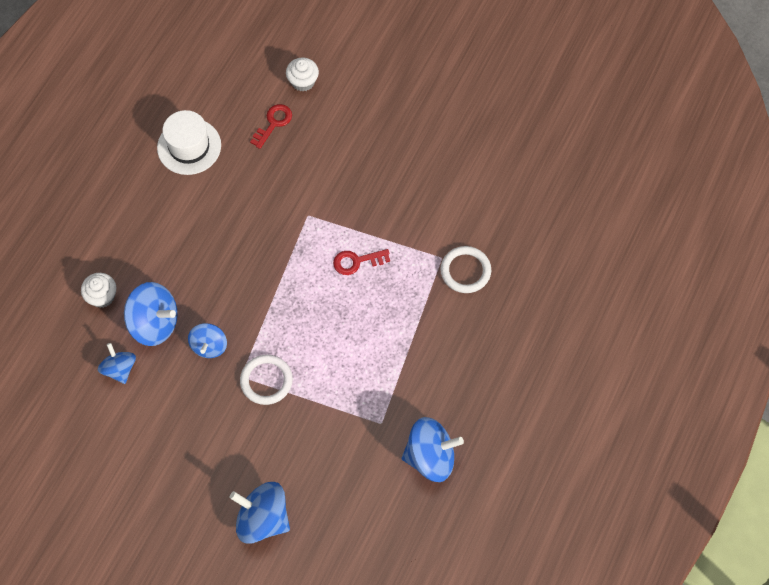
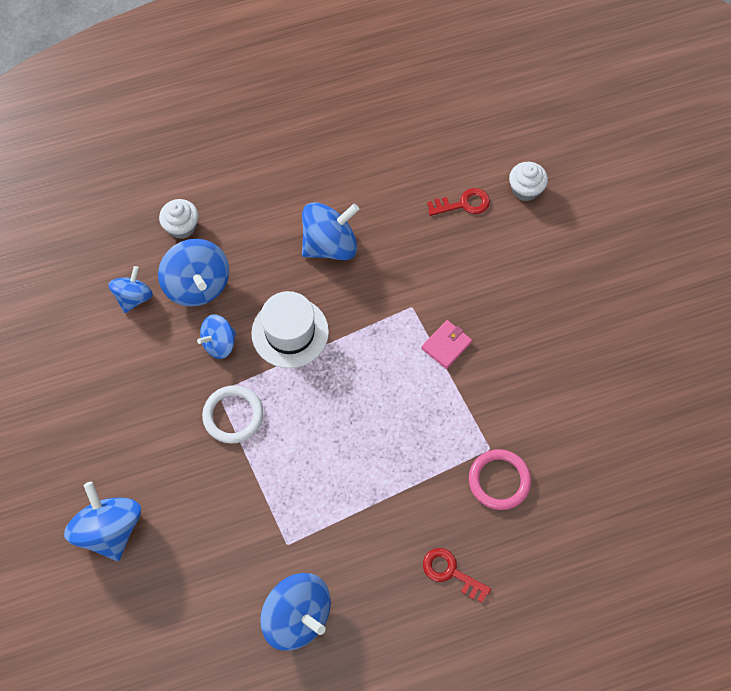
camera: 45 degrees right, 0 degrees up
(189, 146) = (374, 164): white hat -> white hat (290, 332)
(215, 222) = (330, 245): none -> blue spinning top
(353, 220) = (446, 345): none -> pink wallet
(357, 261) = (412, 384): red key -> red key (451, 572)
(465, 271) = (499, 480): white ring -> pink ring

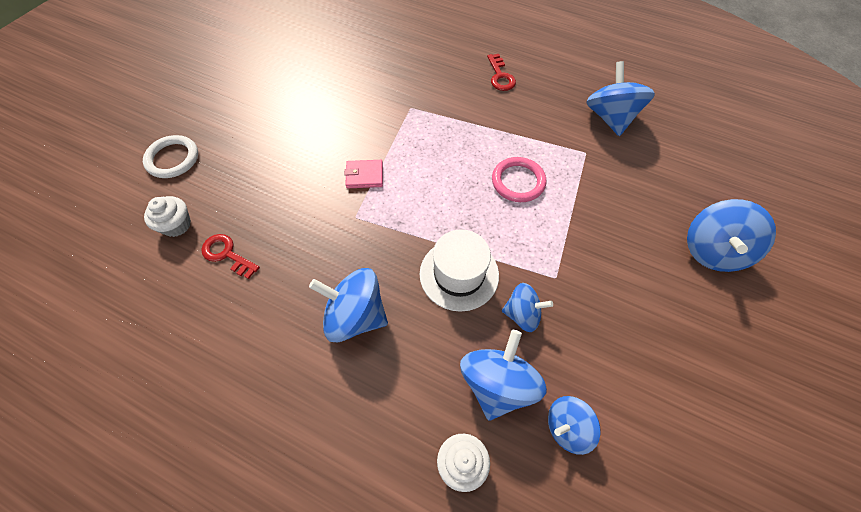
camera: 135 degrees left, 5 degrees down
(233, 415) = (557, 252): white ring -> white ring (173, 159)
(499, 480) = (425, 91): pink ring -> pink ring (518, 181)

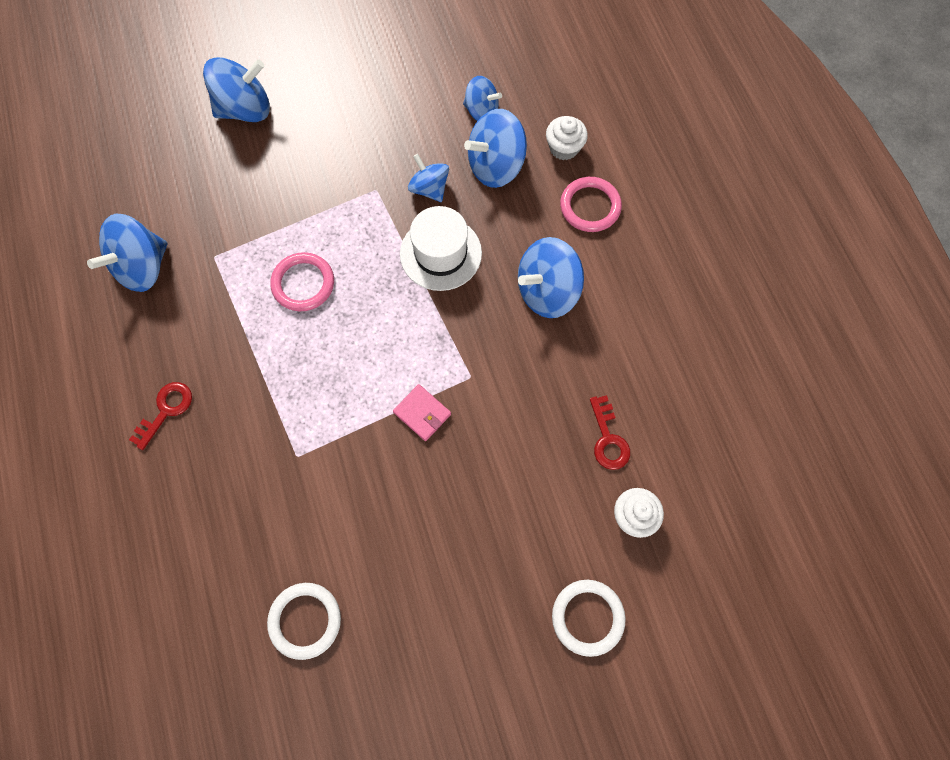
camera: 135 degrees left, 10 degrees up
(329, 61) = (305, 620): none -> white ring
(355, 315) = (547, 291): blue spinning top -> blue spinning top turned 90 degrees clockwise
(385, 422) = (590, 206): none -> pink ring

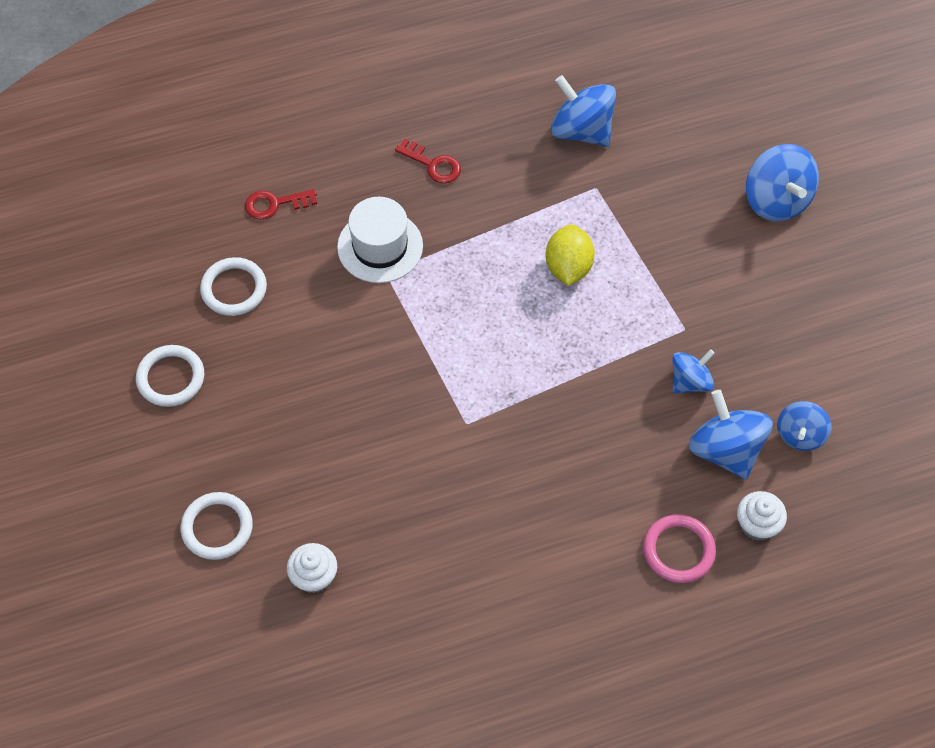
camera: 90 degrees right, 10 degrees down
(303, 283) = (568, 267): pink ring -> yellow lemon
(414, 684) = (171, 378): none -> white ring
(422, 413) = (427, 379): pink wallet -> none
(440, 253) = (609, 394): white hat -> white hat (380, 246)
(547, 291) = (567, 500): blue spinning top -> none
(608, 438) = (397, 556): red key -> red key (275, 204)

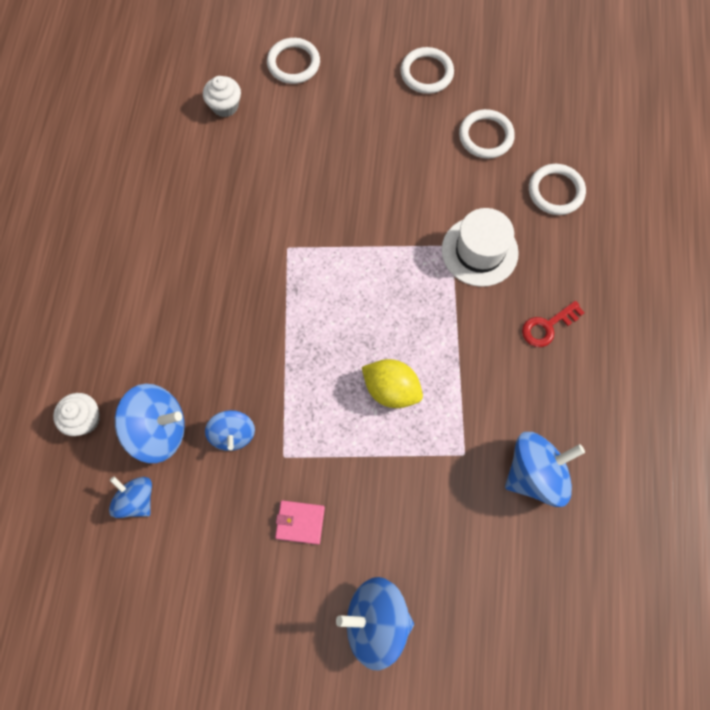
camera: 115 degrees right, 10 degrees up
(275, 204) = (555, 191): red key -> white ring
(678, 550) = (100, 349): pink ring -> none
(734, 290) = (300, 522): none -> pink wallet

